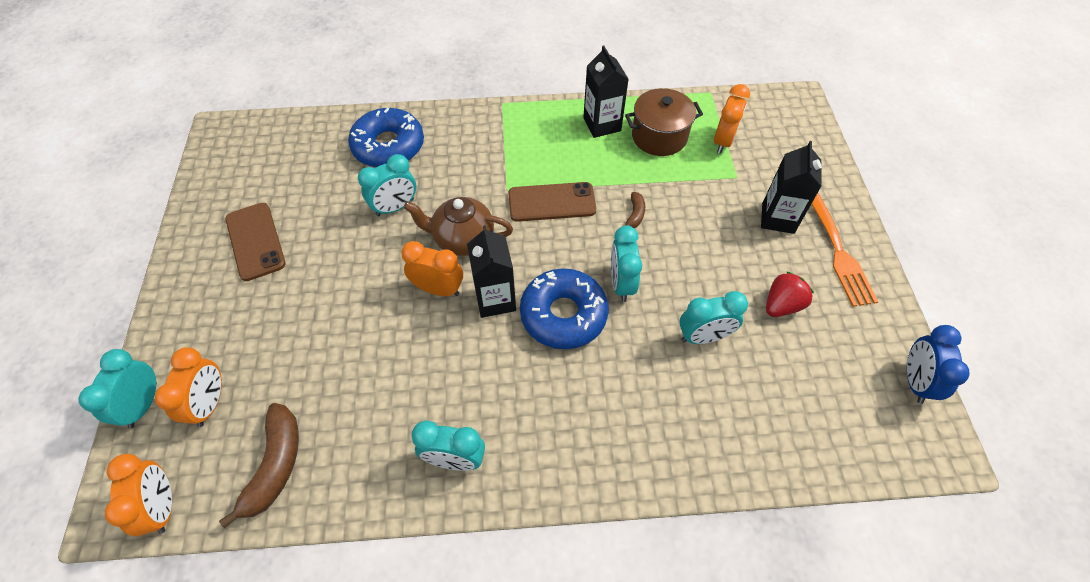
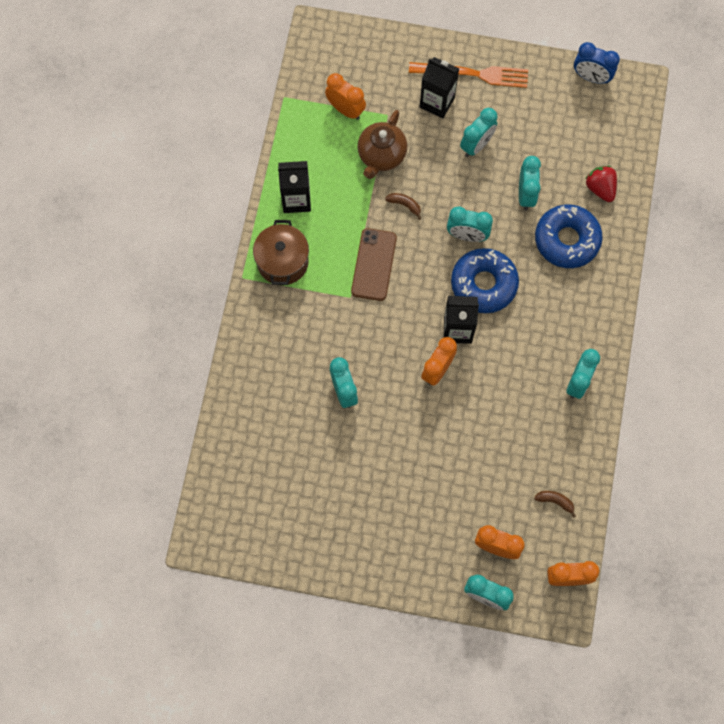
camera: 75 degrees left, 15 degrees up
(255, 241) = (349, 510): brown phone -> none
(275, 465) = (555, 501): brown banana -> brown banana, size x0.51
(388, 146) = (269, 387): blue donut -> blue donut (567, 240)
(463, 239) = (393, 342): brown teapot -> brown teapot (381, 155)
(659, 136) = (325, 158): brown pot -> brown pot (282, 262)
(744, 268) = (476, 145): none -> turquoise clock
(781, 305) = (514, 133): red strawberry -> red strawberry (600, 188)

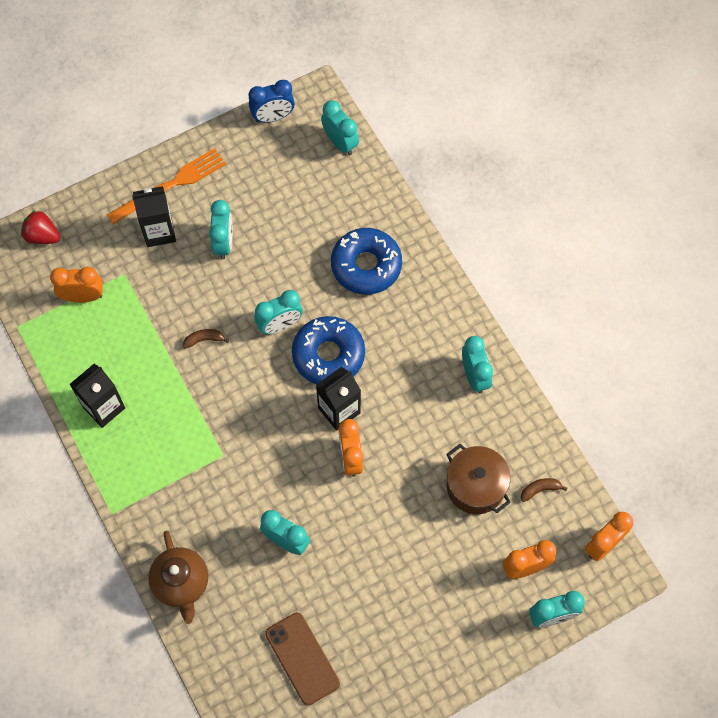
camera: 40 degrees left, 5 degrees down
(282, 262) = (137, 471): brown pot -> brown pot (475, 486)
(374, 264) = (220, 411): brown phone -> brown phone (302, 658)
(381, 155) = (148, 312): brown teapot -> brown teapot (181, 583)
(526, 195) = (300, 253): turquoise clock -> turquoise clock (340, 143)
(600, 188) = (357, 202): red strawberry -> red strawberry (42, 236)

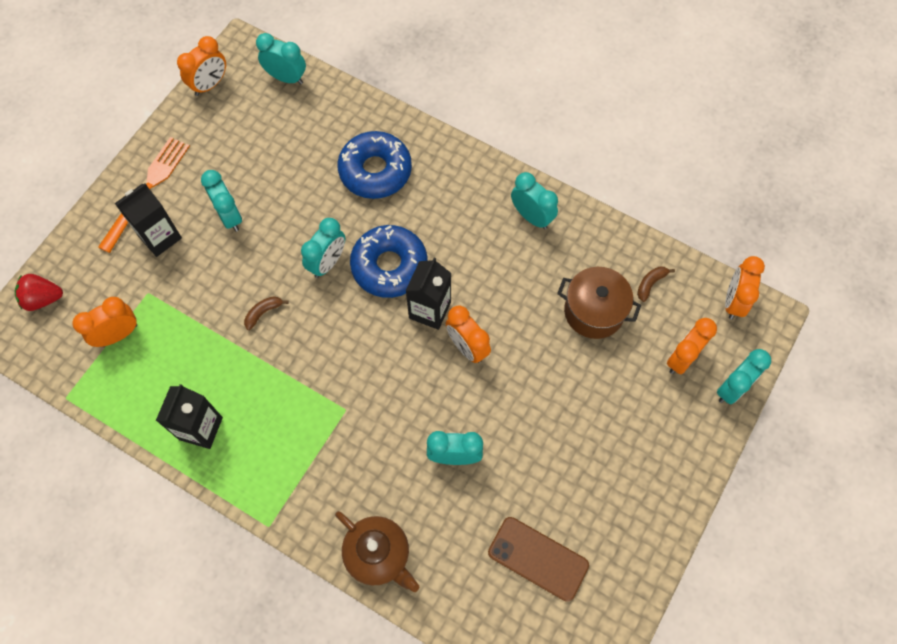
camera: 30 degrees left, 0 degrees up
(273, 117) = (210, 85): blue clock -> orange clock

